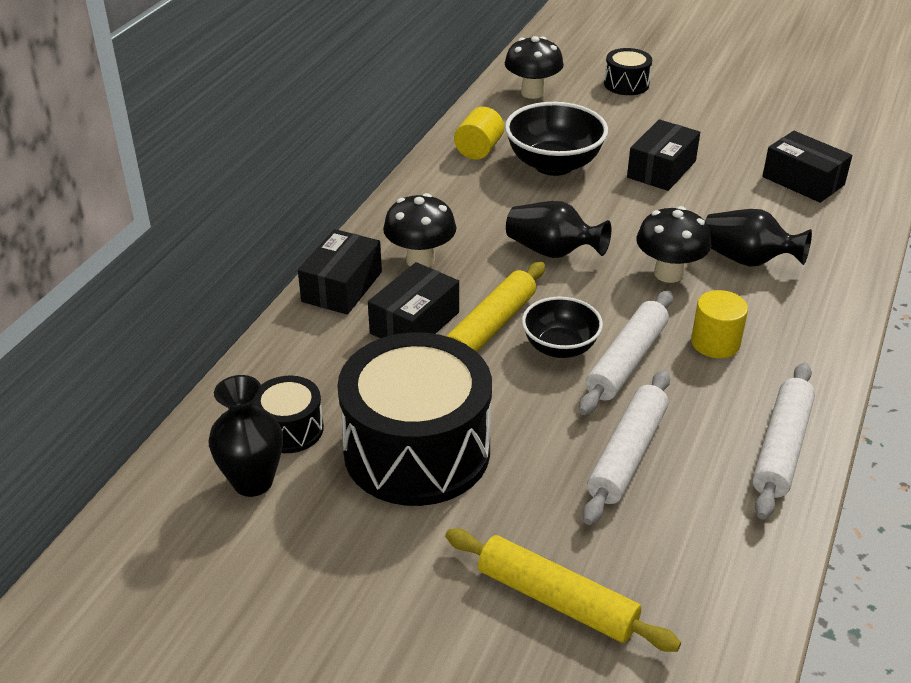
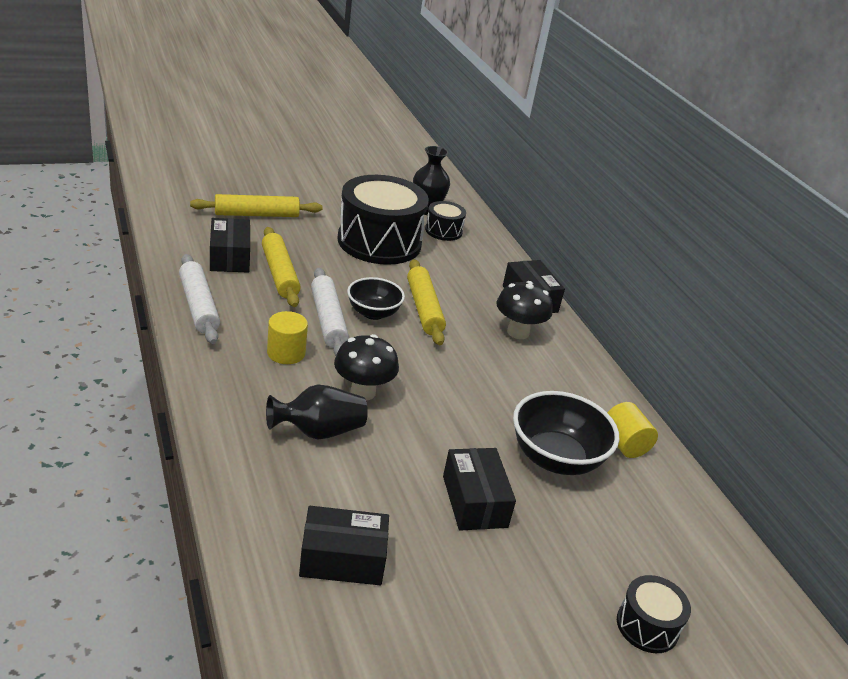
camera: 130 degrees right, 5 degrees down
(415, 323) = (464, 295): black box -> black box (229, 257)
(532, 93) = (695, 548): black mushroom -> none
(552, 252) = (454, 374): black vase -> none
(627, 454) = (279, 274): white rolling pin -> yellow rolling pin

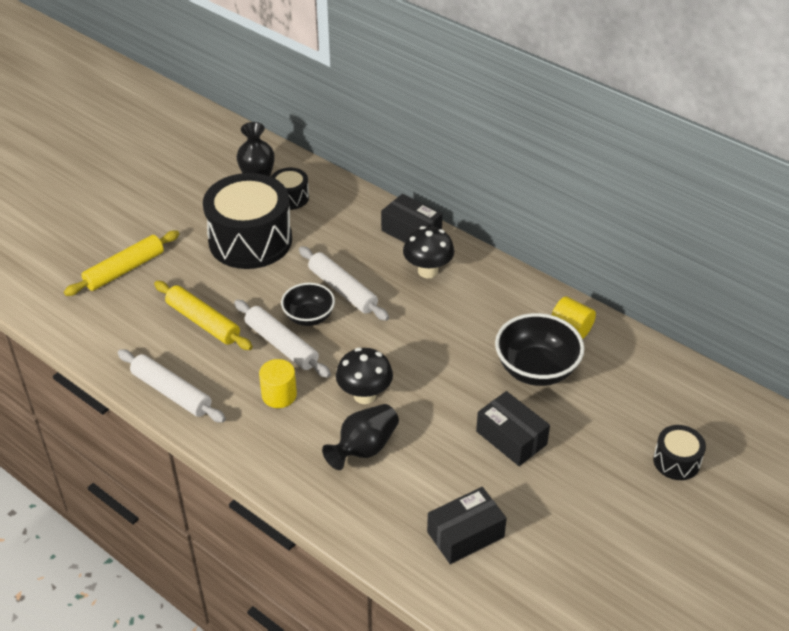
camera: 25 degrees left, 10 degrees up
(229, 257) = (147, 329): black box -> none
(424, 309) = (342, 290): yellow rolling pin -> white rolling pin

